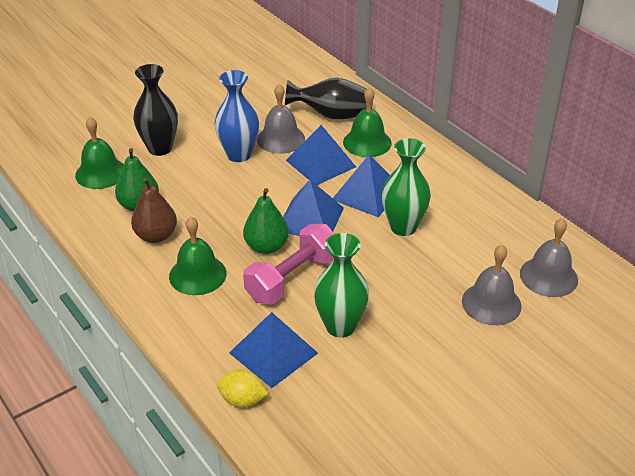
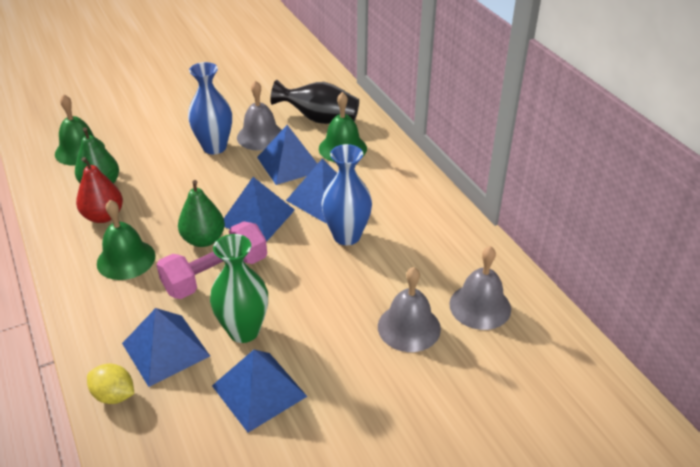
camera: 10 degrees right, 0 degrees up
(156, 236) = (103, 216): brown pear -> red pear
(160, 148) = (143, 133): black vase -> none
(376, 377) = (259, 391): none -> blue pyramid
(403, 227) = (346, 236): green vase -> blue vase

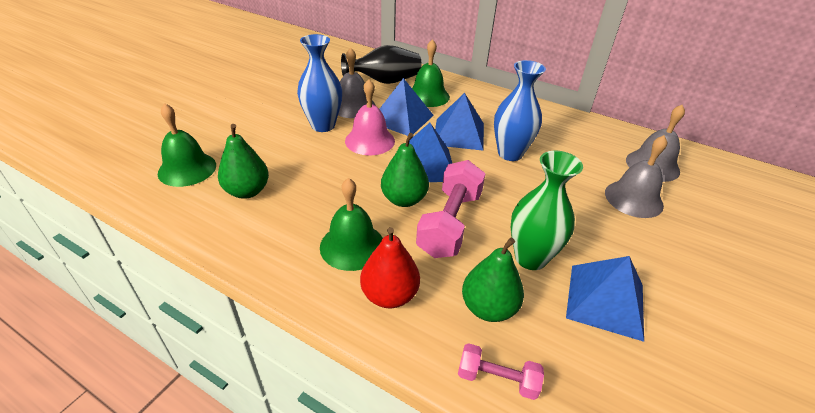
camera: 35 degrees left, 0 degrees up
(103, 216) = (283, 217): red pear -> red pear (389, 295)
(114, 395) = (497, 379): yellow lemon -> pink dumbbell
(165, 349) = (488, 308): blue pyramid -> green pear
(237, 176) = (370, 140): none -> pink bell

